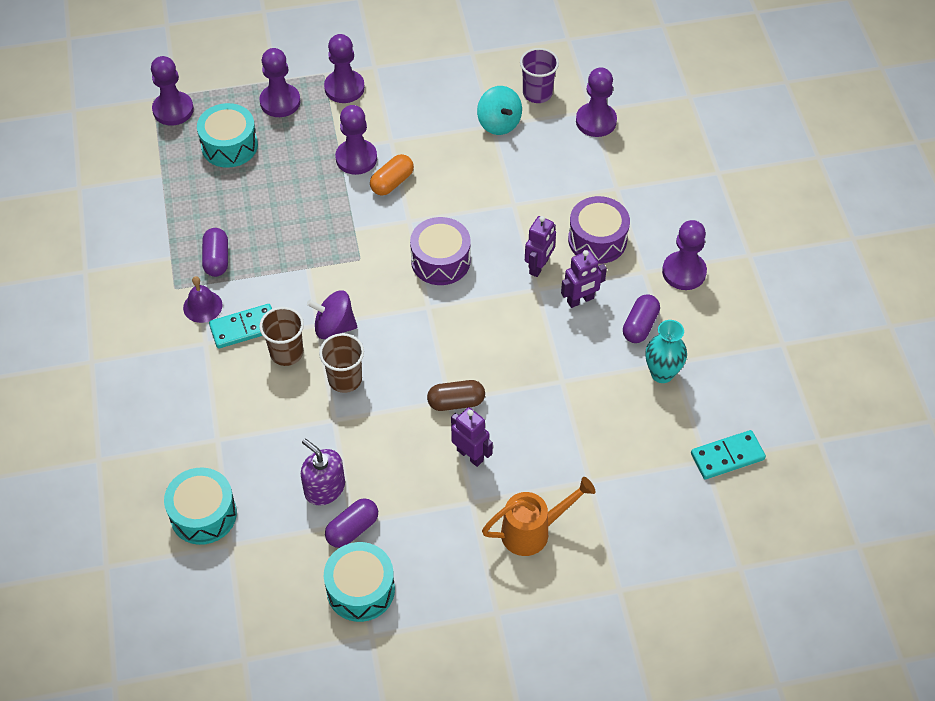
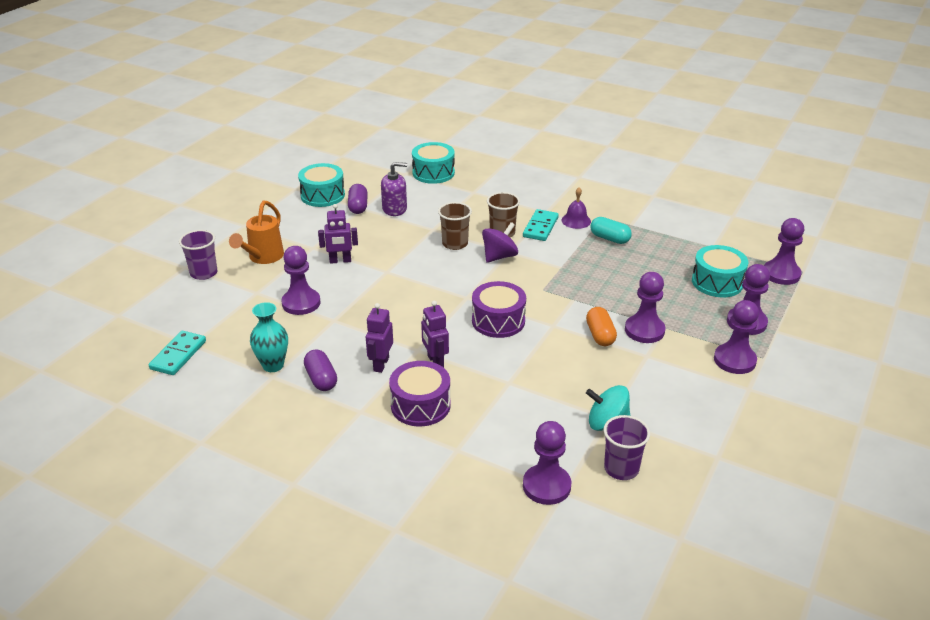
camera: 130 degrees right, 20 degrees down
(216, 259) = (609, 238): purple capsule -> turquoise capsule
(456, 402) = (381, 273): brown capsule -> none
(610, 560) = (204, 273): none -> purple cup
(684, 272) = (330, 433): purple pawn -> purple pawn (301, 303)

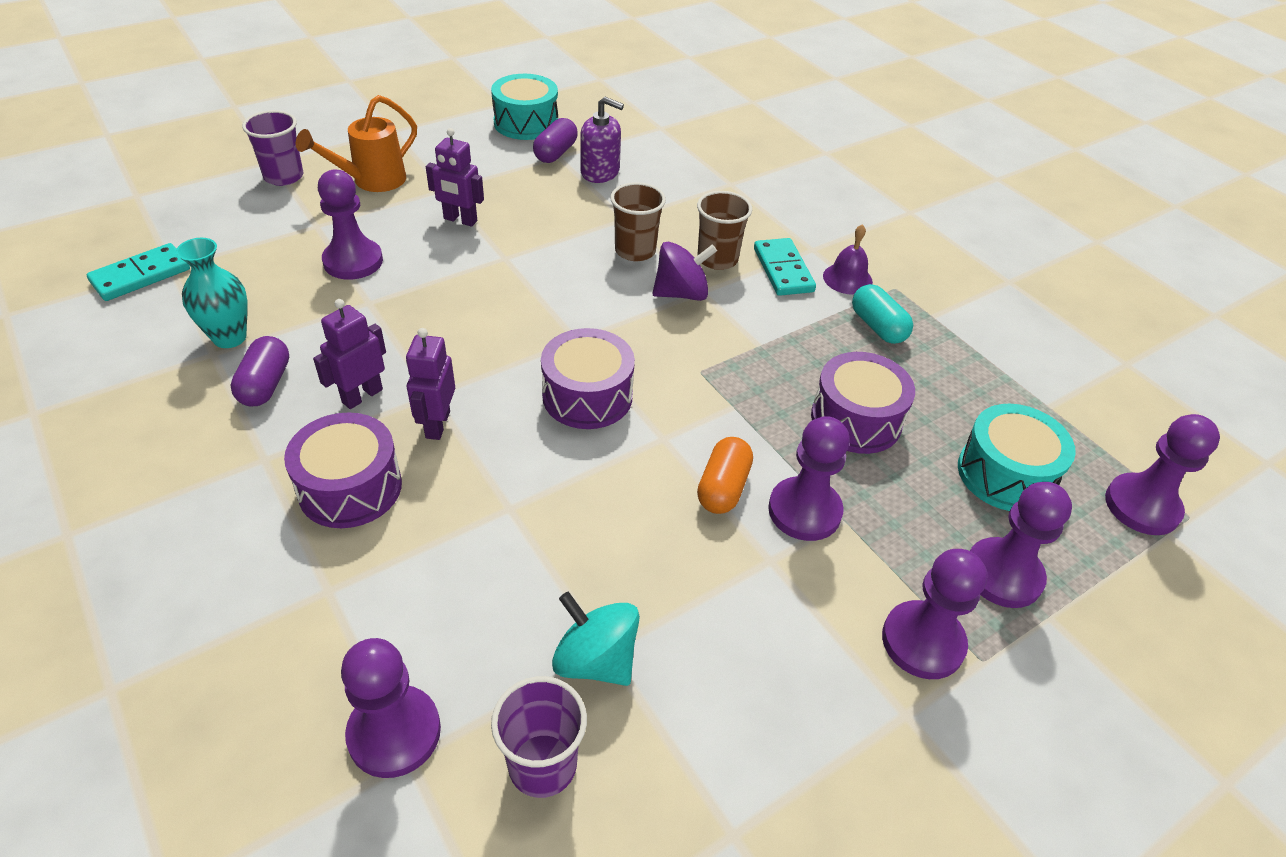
camera: 25 degrees right, 10 degrees up
(433, 173) = (699, 139): turquoise drum -> none
(540, 227) = (783, 270): turquoise domino -> turquoise domino turned 60 degrees counterclockwise
(634, 284) = (856, 419): none -> purple drum

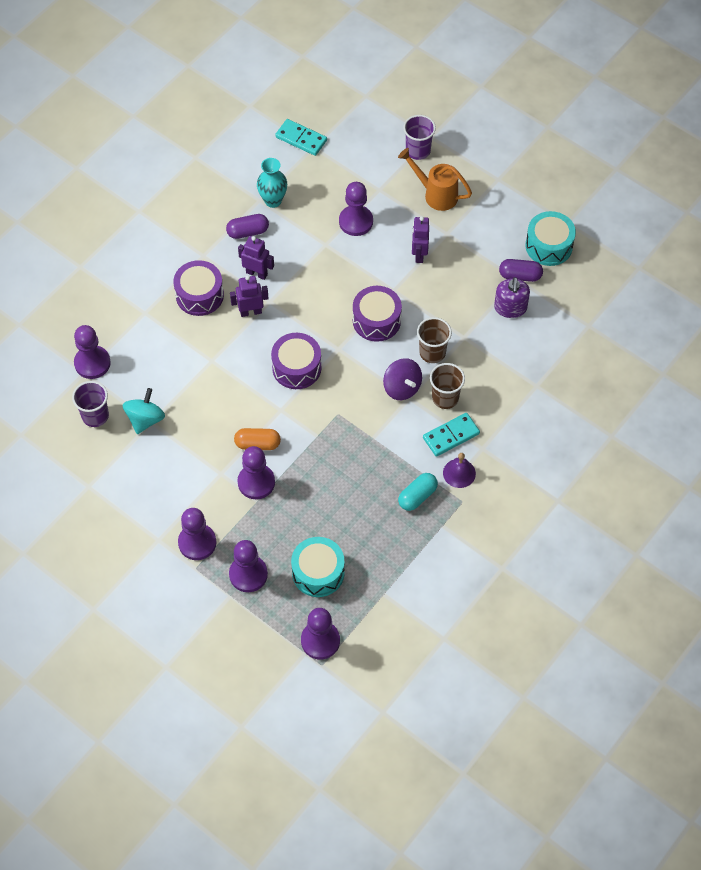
camera: 75 degrees right, 15 degrees up
(856, 419) = (331, 496): purple drum -> purple drum (376, 320)

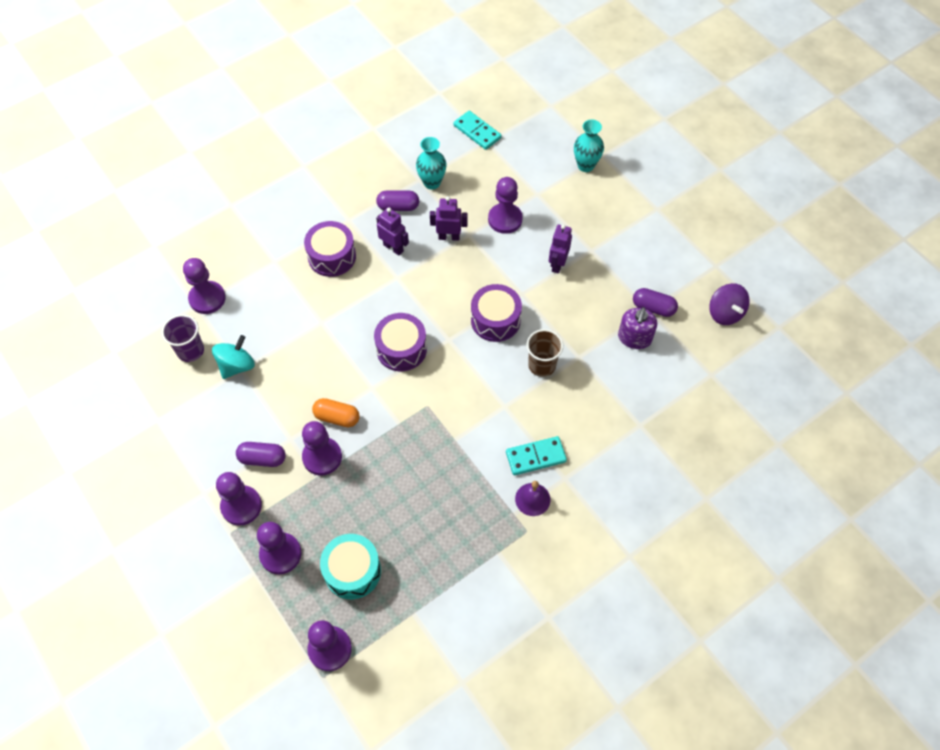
camera: 15 degrees right, 0 degrees up
(201, 497) = (262, 458): none -> purple capsule
(251, 312) = (375, 283): purple robot -> purple robot (449, 237)
(402, 387) = (500, 394): purple spinning top -> purple spinning top (725, 313)
(417, 496) = (481, 513): turquoise capsule -> none
(418, 151) = (585, 165): purple cup -> turquoise vase
(436, 194) = (591, 210): orange watering can -> none
(445, 398) = (541, 415): brown cup -> none
(549, 246) = (690, 285): turquoise drum -> none

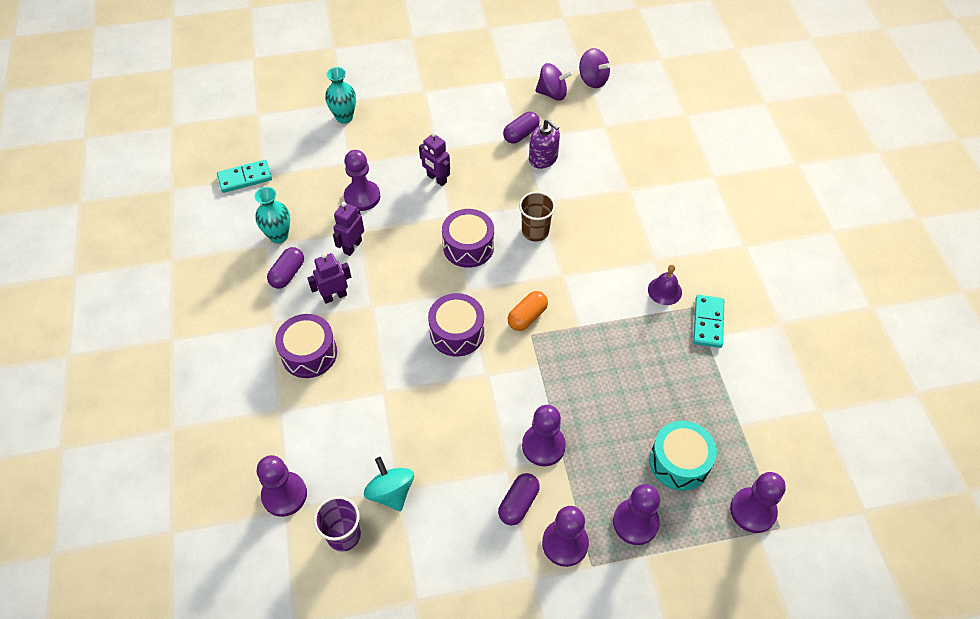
camera: 65 degrees left, 5 degrees down
(337, 417) = (505, 416): orange capsule -> orange capsule (527, 317)
(536, 457) = (625, 272): turquoise domino -> turquoise domino (708, 322)
(769, 341) = (593, 80): none -> purple spinning top

